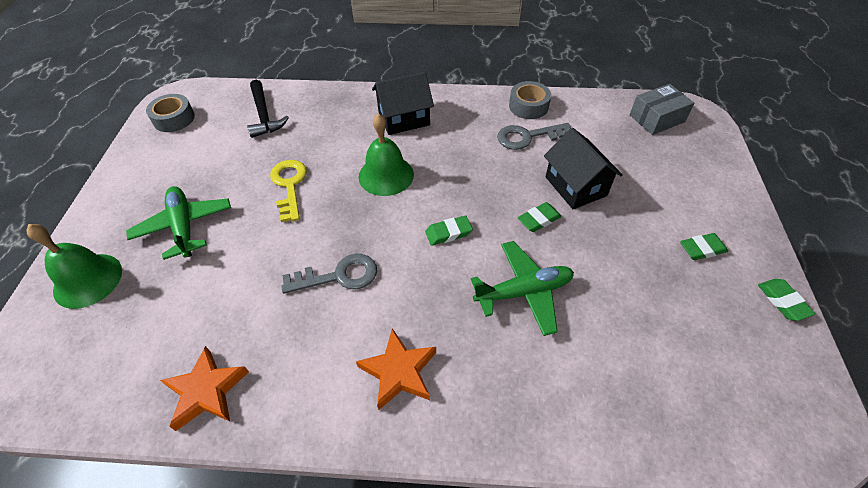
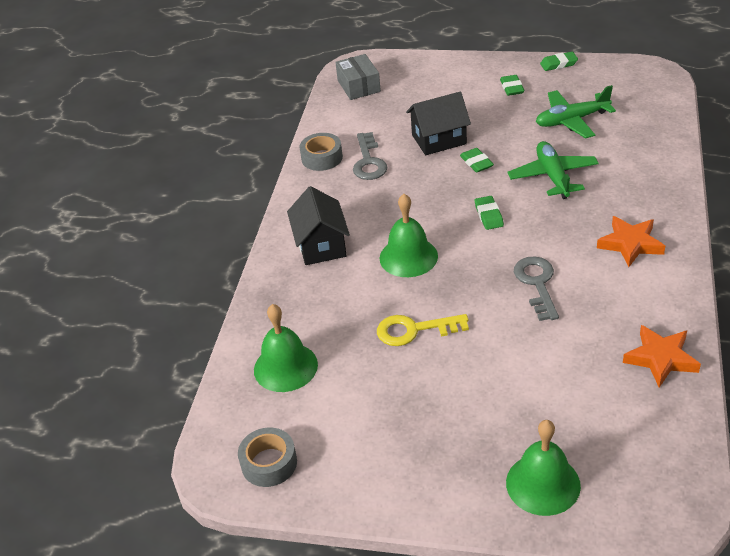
camera: 80 degrees left, 10 degrees down
(184, 226) = (468, 412): green plane -> green plane (571, 120)
(264, 115) = (285, 367): black hammer -> green bell

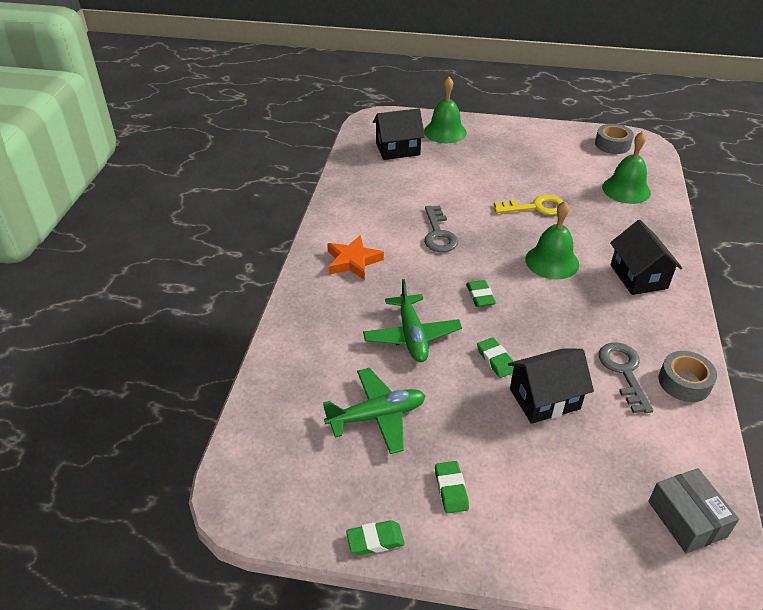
camera: 175 degrees right, 0 degrees up
(616, 435) = (398, 149): none -> black house
(660, 358) = (357, 183): orange star -> none

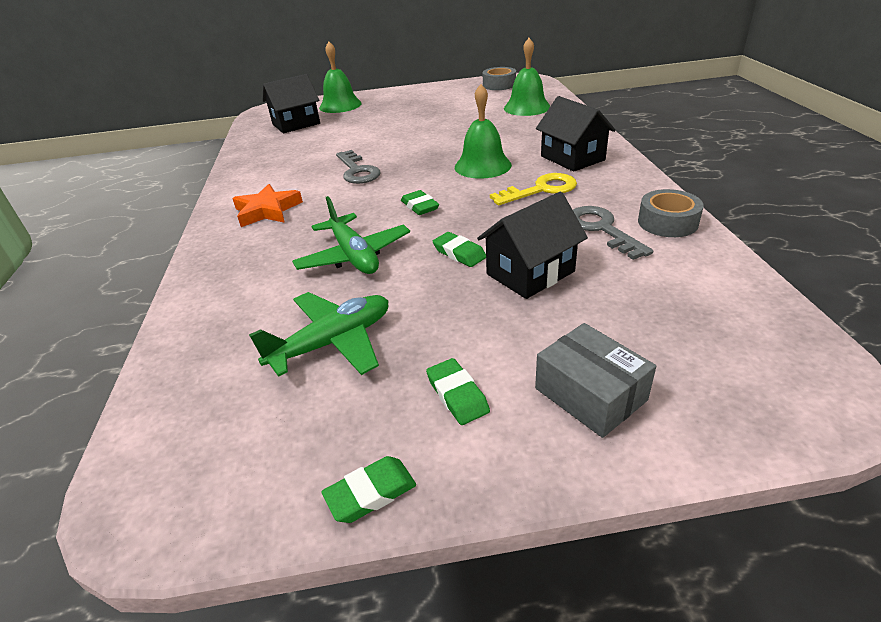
camera: 15 degrees left, 5 degrees down
(535, 207) = (448, 134): yellow key -> yellow key (541, 190)
(687, 519) = (756, 341): grey box -> grey box (590, 394)

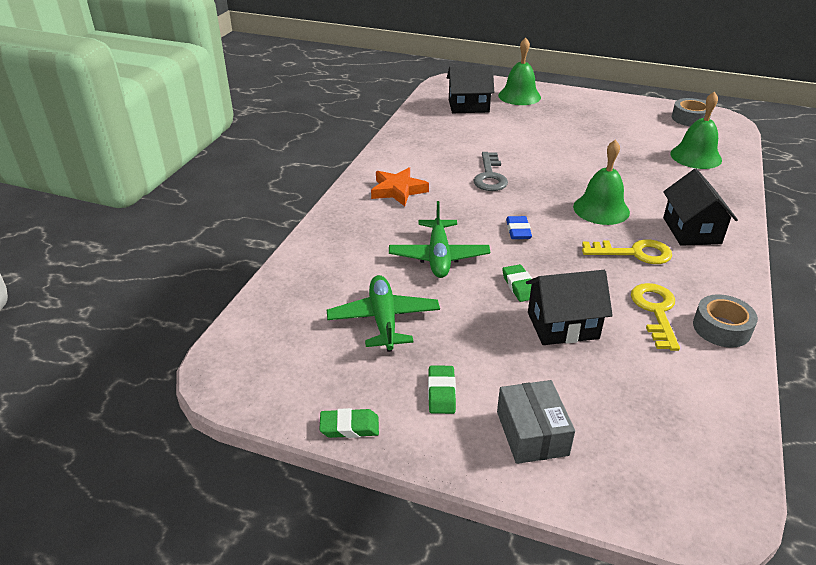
camera: 25 degrees right, 0 degrees up
(333, 342) = (383, 320): green plane -> green plane turned 90 degrees counterclockwise
(420, 206) = (518, 231): green eraser -> blue eraser
(601, 229) = (655, 311): grey key -> yellow key

